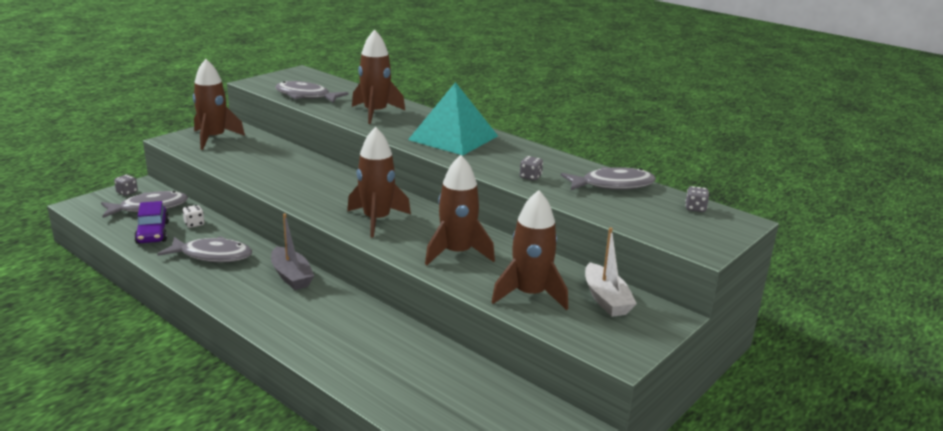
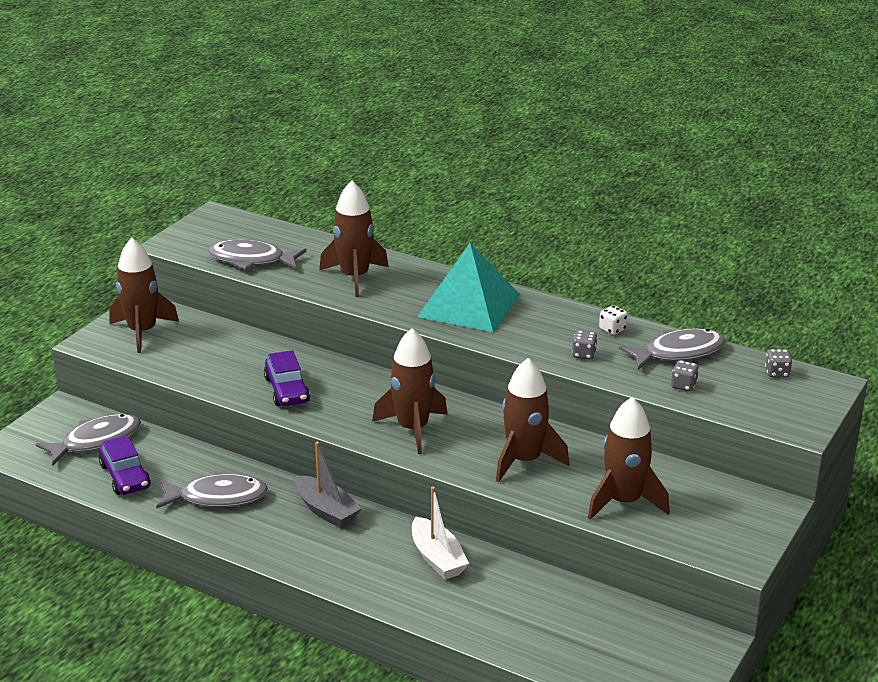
camera: 10 degrees left, 5 degrees up
(127, 192) = (51, 422): grey dice -> grey dice (683, 385)
(194, 224) = (167, 456): white dice -> white dice (612, 329)
(294, 184) = (287, 390): none -> purple car
(606, 299) = (704, 495): white boat -> white boat (437, 558)

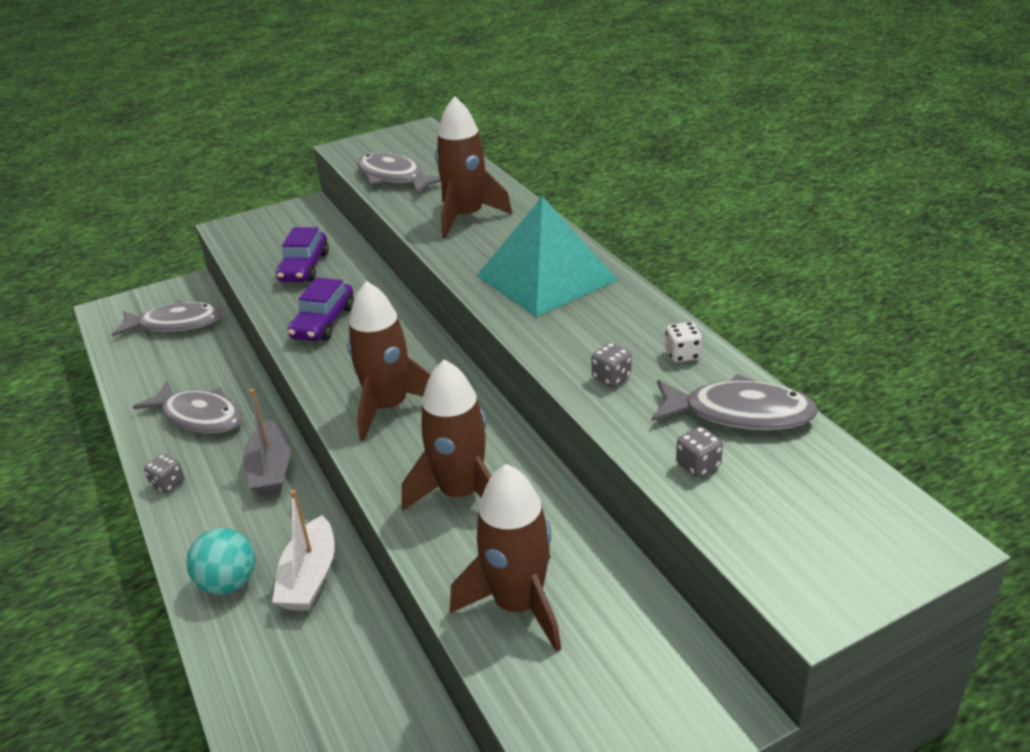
camera: 35 degrees right, 5 degrees up
(125, 476) = (155, 367): purple car -> purple car (304, 267)
(142, 332) = (277, 229): brown rocket -> none
(384, 581) = (228, 583): none -> turquoise ball
(777, 373) = (859, 493): grey dice -> grey dice (168, 484)

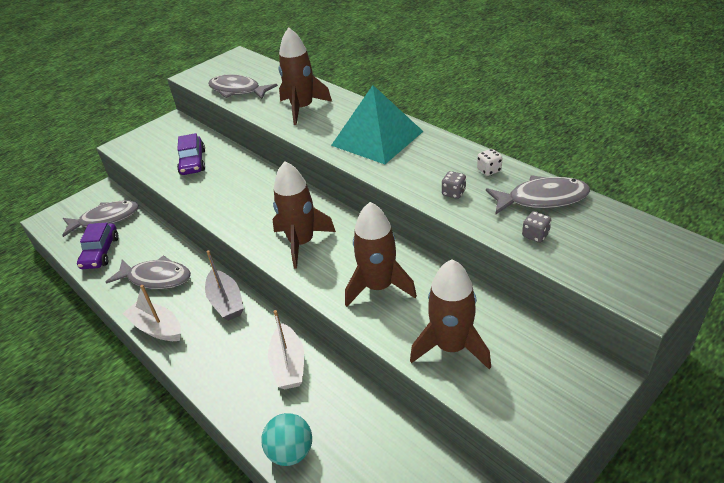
camera: 15 degrees left, 5 degrees up
(168, 484) = (157, 328): grey dice -> white boat
(228, 583) = (235, 382): turquoise ball -> turquoise ball (291, 452)
(323, 322) = (226, 196): purple car -> purple car (100, 252)

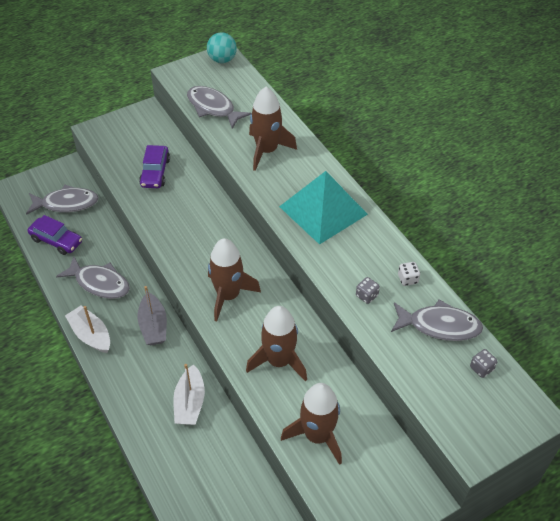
camera: 10 degrees right, 10 degrees up
(100, 252) = (56, 240): purple car -> purple car turned 75 degrees counterclockwise
(291, 452) = (171, 479): turquoise ball -> turquoise ball (222, 60)
(535, 235) = (416, 362): grey dice -> grey dice (481, 368)

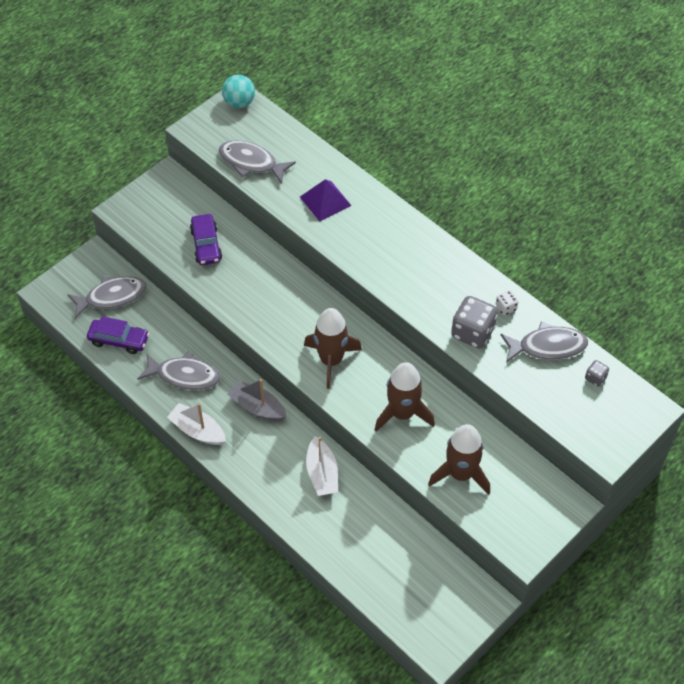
camera: 15 degrees left, 5 degrees up
(153, 326) = (257, 407): grey boat -> grey boat turned 150 degrees clockwise
(267, 151) = (325, 201): brown rocket -> purple pyramid
(323, 210) = (403, 254): turquoise pyramid -> none
(366, 296) = (472, 332): grey dice -> grey dice, size x2.06

